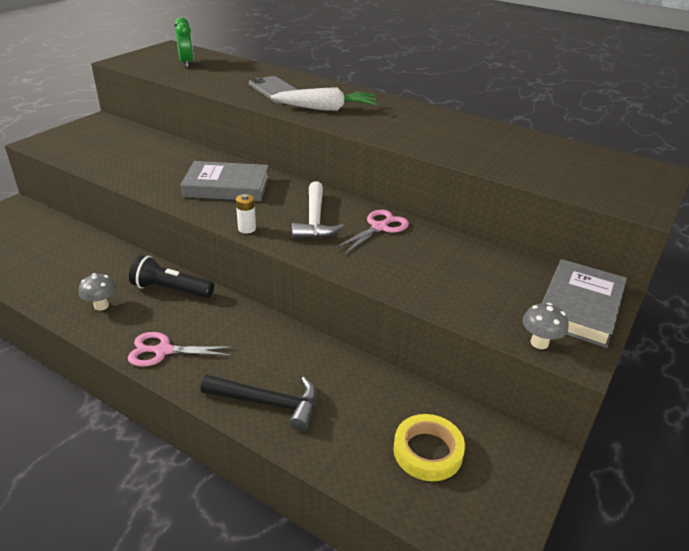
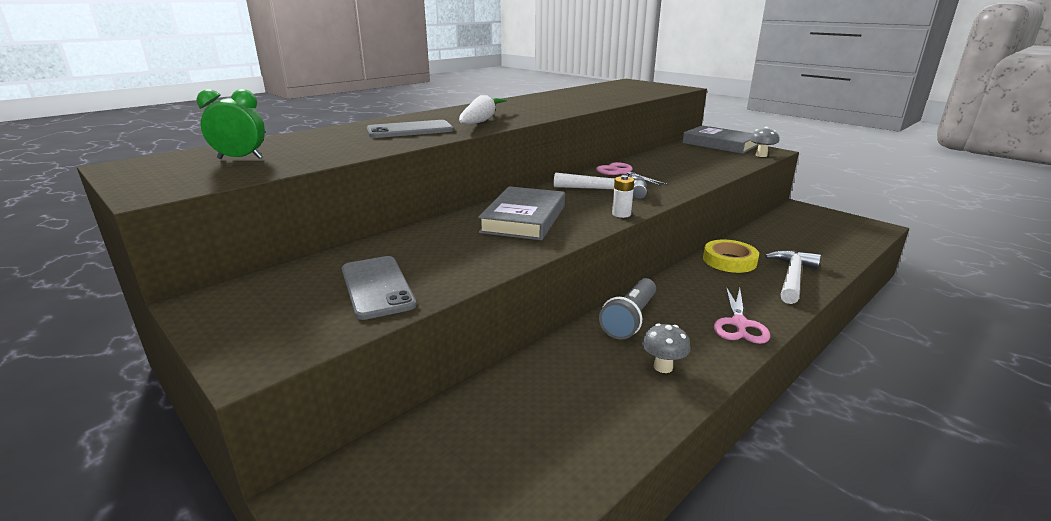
camera: 75 degrees left, 10 degrees down
(110, 155) = (377, 287): none -> grey phone
(171, 290) = (630, 319): black flashlight -> grey flashlight
(268, 403) = (791, 278): black hammer -> white hammer
(428, 451) = (812, 232): yellow tape -> yellow tape (729, 260)

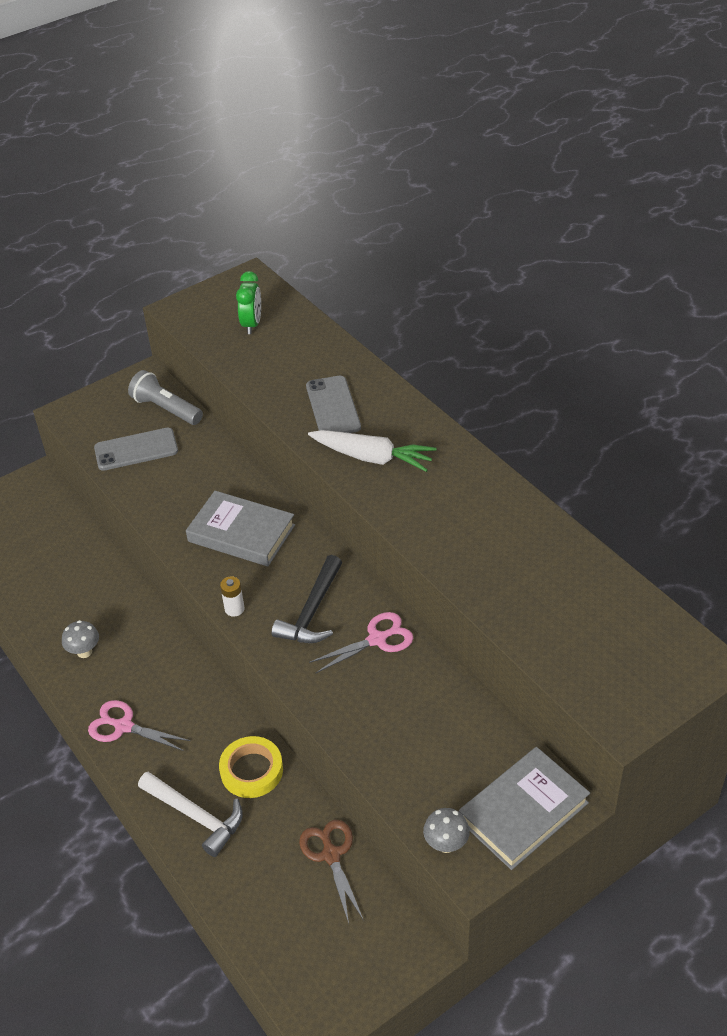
camera: 100 degrees right, 20 degrees up
(607, 190) = (312, 611): white hammer -> black hammer
(630, 319) = (157, 646): grey flashlight -> grey flashlight (166, 409)
(767, 231) = (331, 855): none -> brown scissors

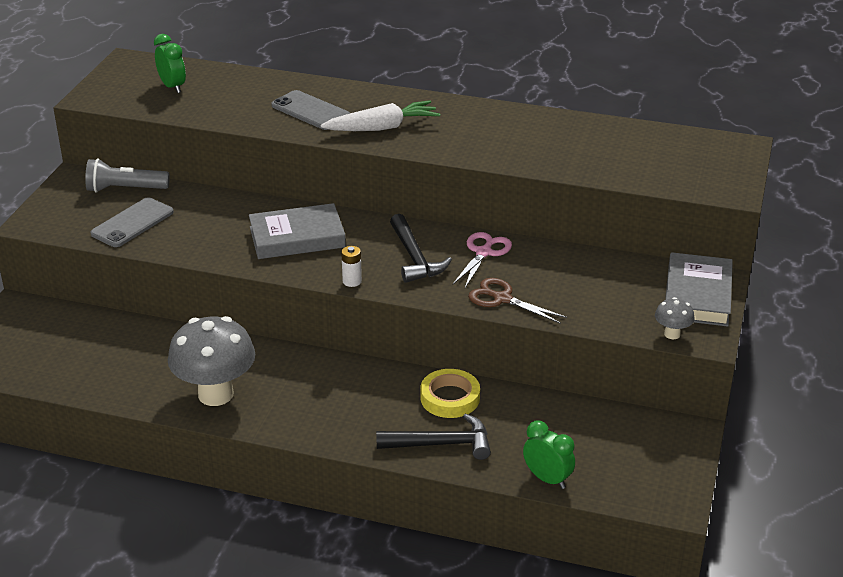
camera: 40 degrees left, 10 degrees down
(84, 652) = (215, 394): grey mushroom -> grey mushroom, size x2.24
(123, 726) = (312, 422): pink scissors -> none
(195, 816) = (441, 444): white hammer -> black hammer
(241, 914) = (547, 479): none -> green clock
(331, 855) = (568, 414): brown scissors -> brown scissors (502, 299)

